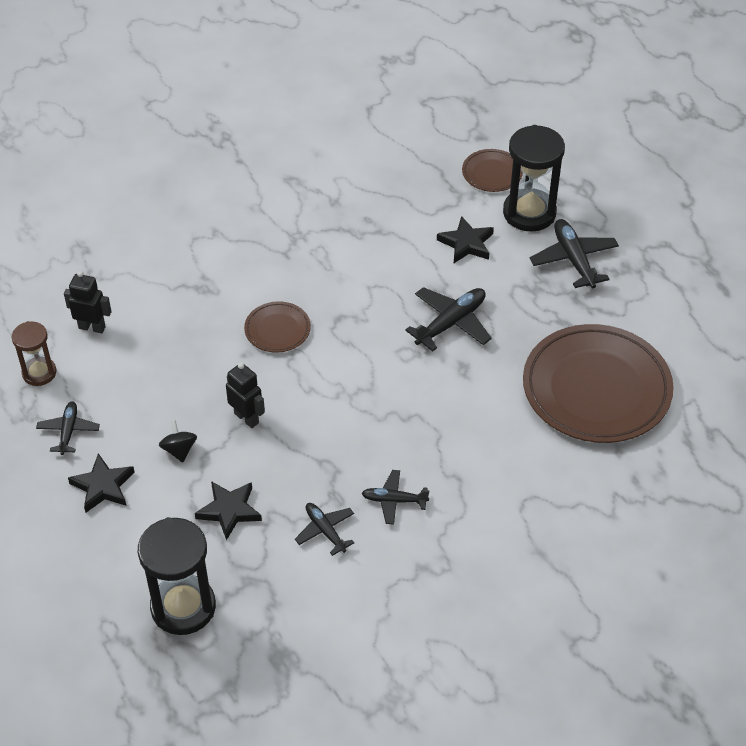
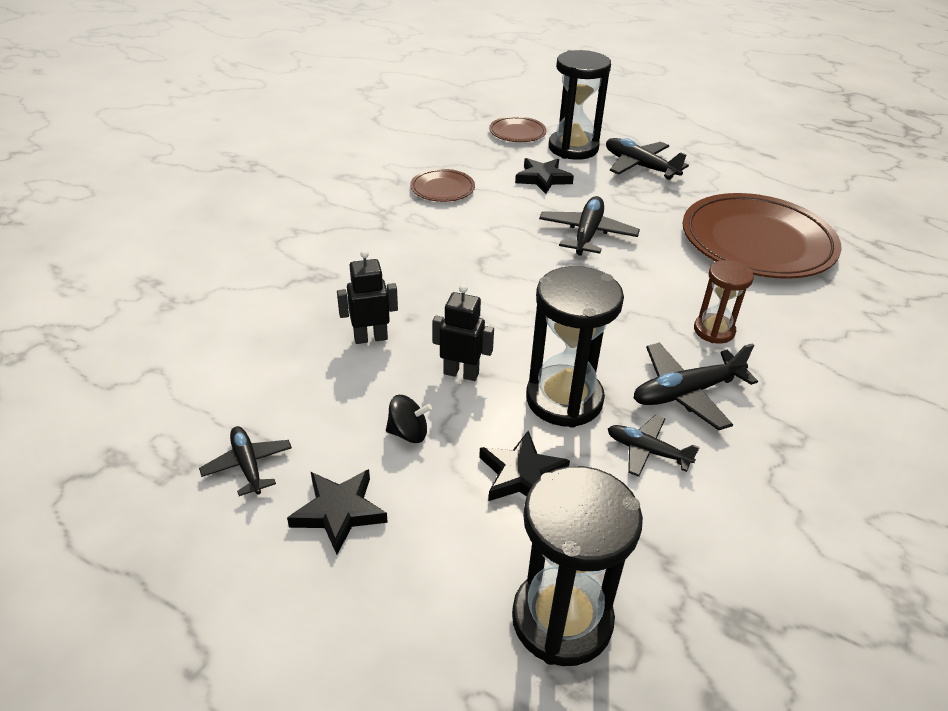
camera: 30 degrees left, 10 degrees down
(39, 373) = (166, 415): brown hourglass -> brown hourglass (714, 331)
(92, 327) = (209, 348): black robot -> black robot (370, 338)
(179, 450) = (408, 433): black spinning top -> black spinning top turned 135 degrees clockwise
(277, 329) = (427, 287): brown plate -> brown plate (442, 189)
(302, 468) = (564, 399): none -> black hourglass
(394, 500) = (686, 393): black plane -> black plane, size x1.59

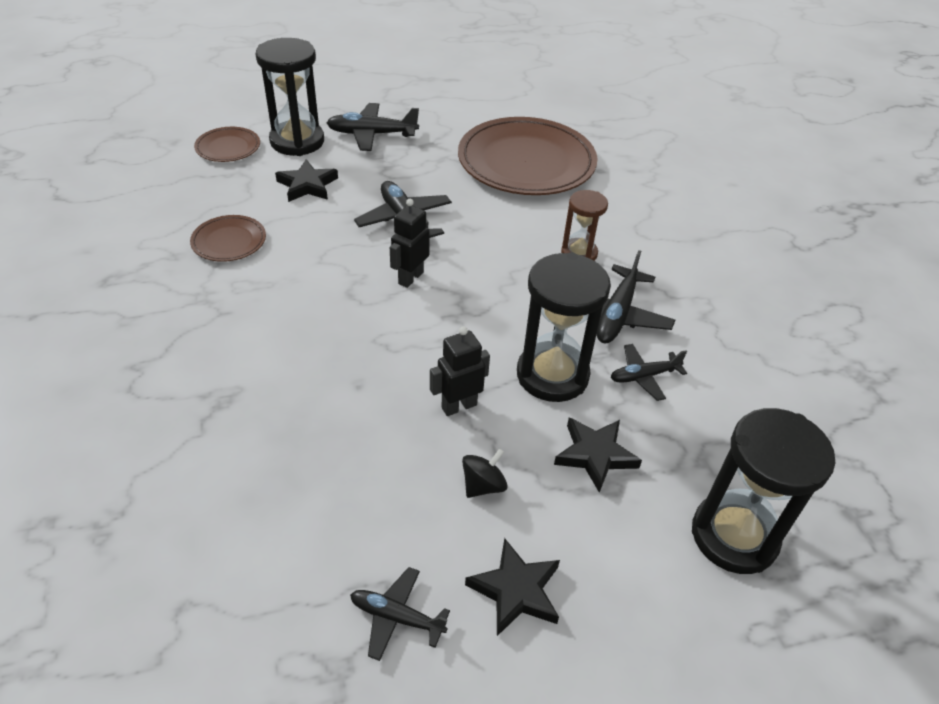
camera: 45 degrees left, 5 degrees up
(370, 338) = (349, 426): black robot -> black robot (410, 278)

